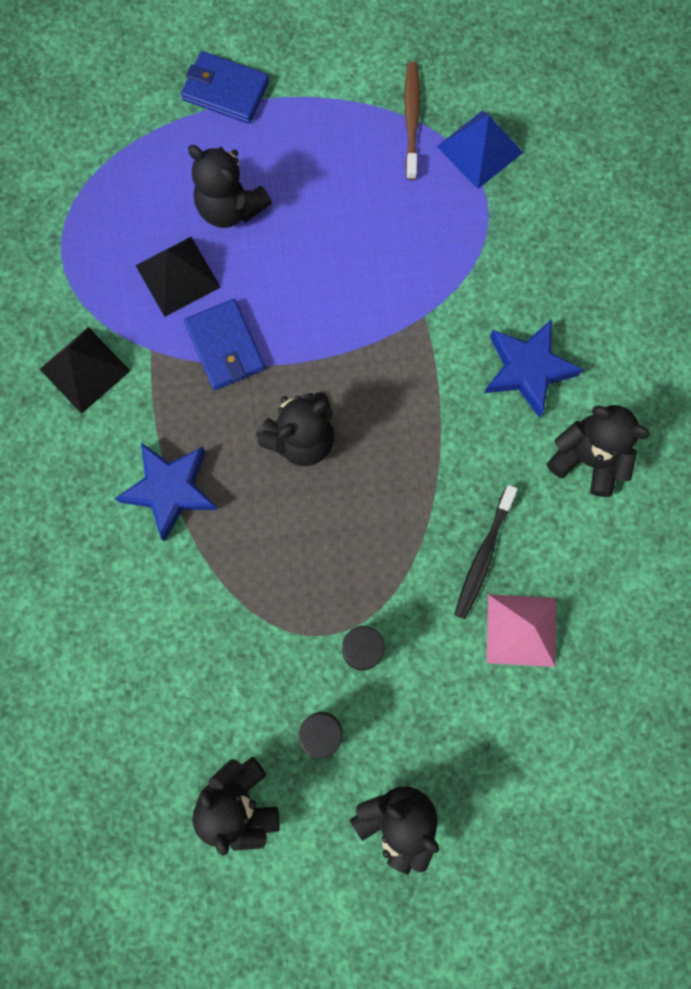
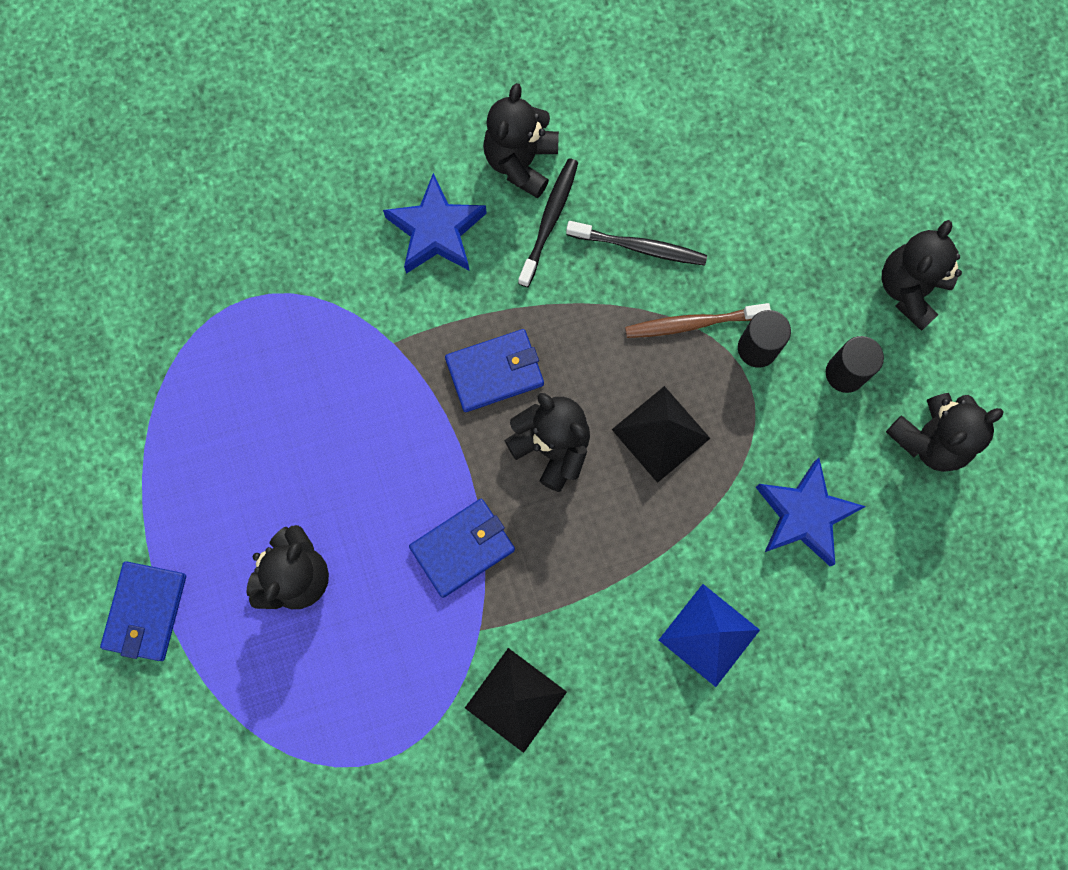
camera: 100 degrees left, 0 degrees up
(170, 490) = (633, 574): blue star -> blue star (804, 515)
(177, 276) = (388, 618): black pyramid -> black pyramid (661, 434)
(381, 400) = (495, 372): none -> blue wallet
(411, 120) = (160, 393): brown toothbrush -> brown toothbrush (693, 323)
(480, 149) = (187, 314): blue pyramid -> blue pyramid (709, 635)
(521, 630) = (705, 202): pink pyramid -> none
(522, 475) = (549, 221): none -> black toothbrush

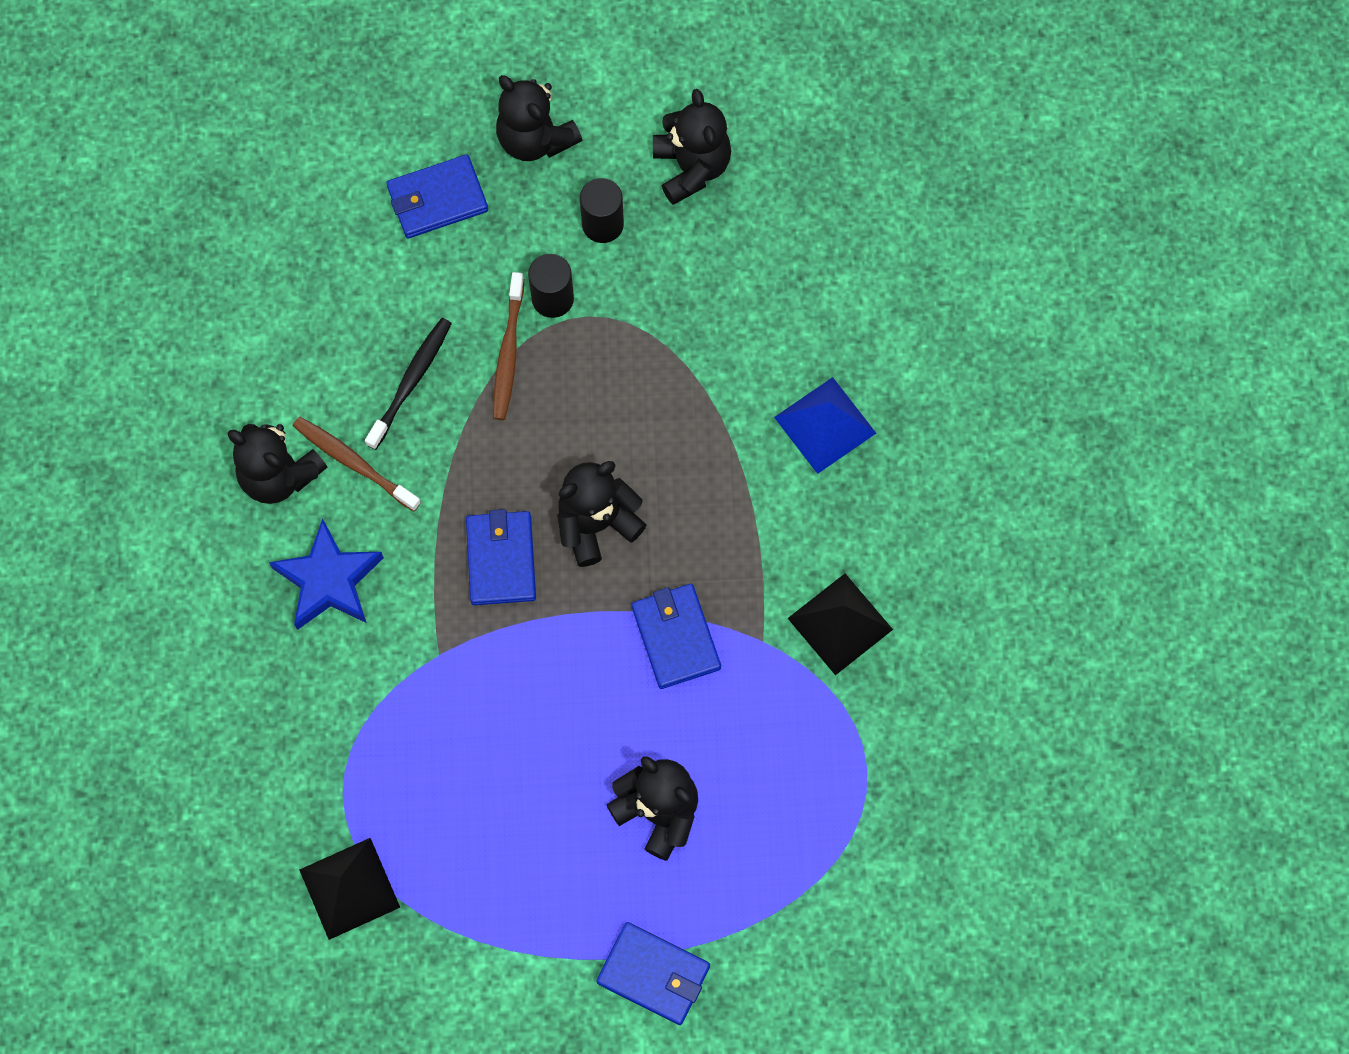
camera: 75 degrees left, 5 degrees down
(549, 221) = (354, 463): black toothbrush -> brown toothbrush
(661, 434) = (613, 415): black pyramid -> black pyramid (349, 888)
(804, 515) = (733, 303): blue star -> none
(821, 220) = (437, 199): none -> blue wallet

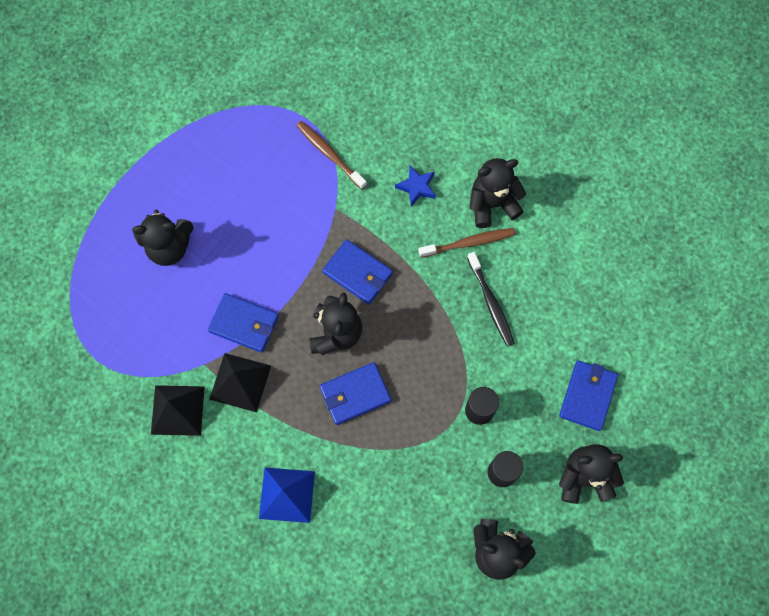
camera: 130 degrees right, 0 degrees up
(329, 580) = (417, 187): blue star -> blue star, size x0.60
(349, 888) = (261, 90): black pyramid -> black pyramid (240, 382)
(508, 352) = (467, 363): brown toothbrush -> brown toothbrush (330, 154)
(653, 974) = (100, 186): blue wallet -> blue wallet (355, 394)

